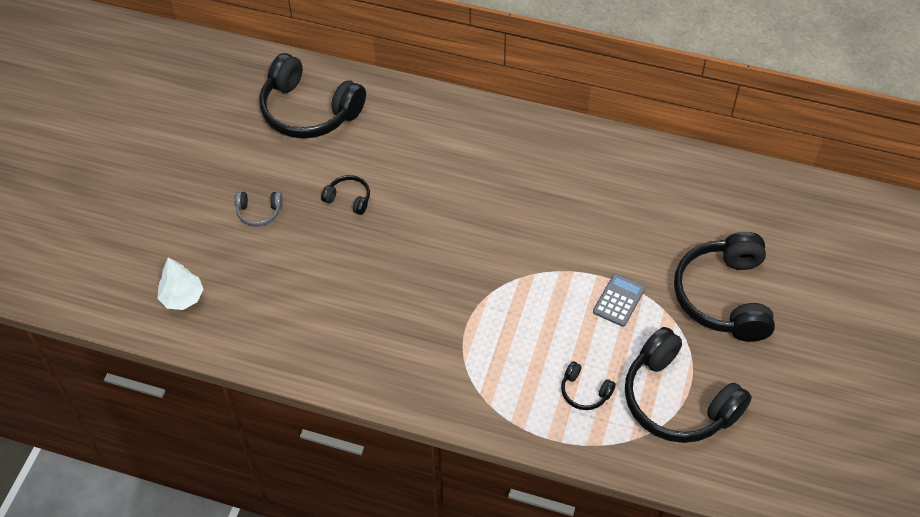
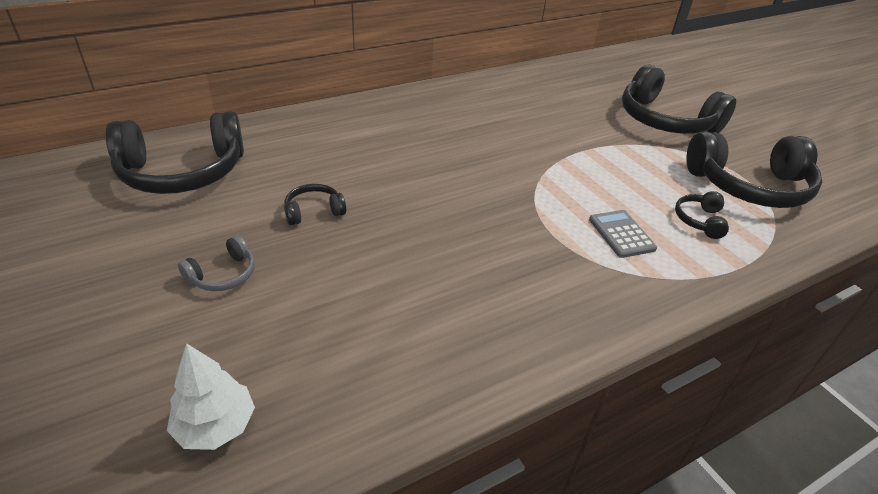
camera: 50 degrees left, 15 degrees down
(584, 392) = (699, 220): black headphones -> black headphones turned 120 degrees clockwise
(619, 300) = (619, 156): grey calculator -> grey calculator (621, 234)

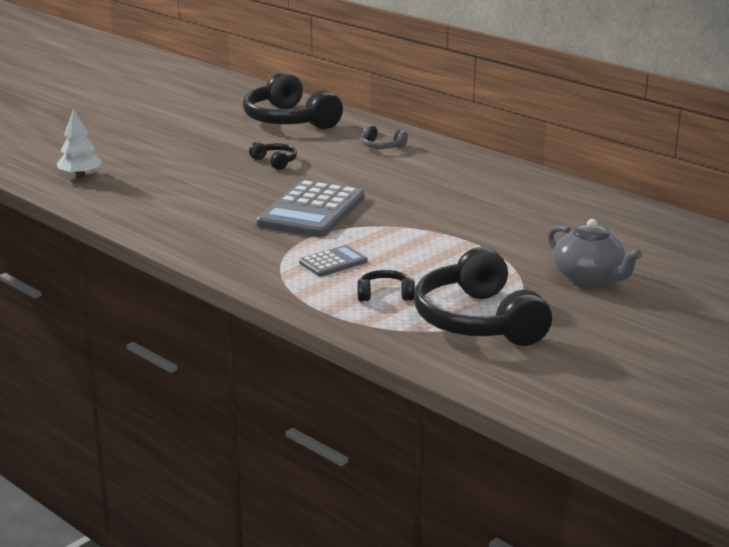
camera: 75 degrees right, 15 degrees down
(223, 275) = (191, 153): grey headphones -> grey headphones (381, 146)
(481, 218) = (311, 211): none -> grey calculator
(665, 121) = (589, 278): black headphones -> grey teapot

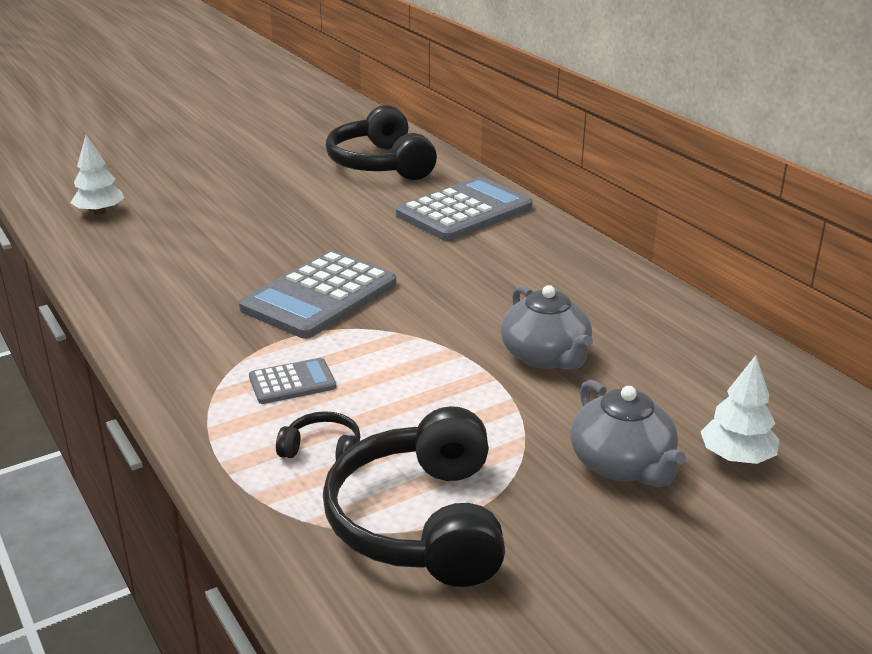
camera: 15 degrees right, 5 degrees up
(275, 161) = (326, 218): black headphones -> none
(381, 146) = (464, 211): grey headphones -> grey calculator
(503, 228) = (546, 356): none -> grey teapot
(659, 265) = (736, 457): none -> white tree

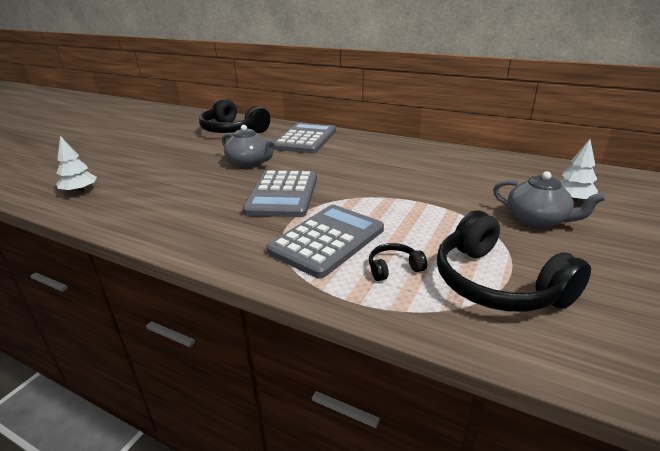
camera: 30 degrees left, 0 degrees up
(292, 382) = (327, 240): grey calculator -> grey calculator, size x2.02
(546, 356) = (434, 186): grey teapot -> grey teapot (249, 163)

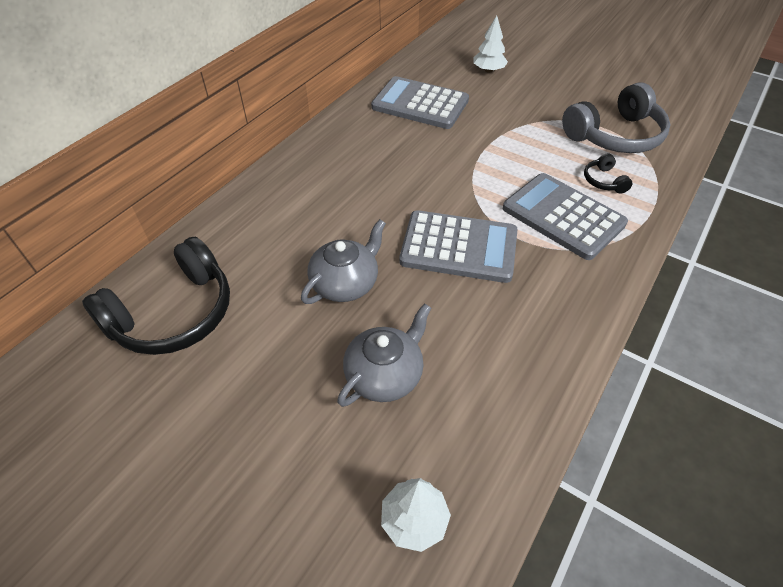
camera: 85 degrees left, 20 degrees up
(305, 139) = (269, 220): grey calculator -> grey calculator (420, 104)
(497, 283) = (615, 136): black headphones -> grey headphones
(537, 219) = (522, 95): grey teapot -> grey teapot (385, 374)

